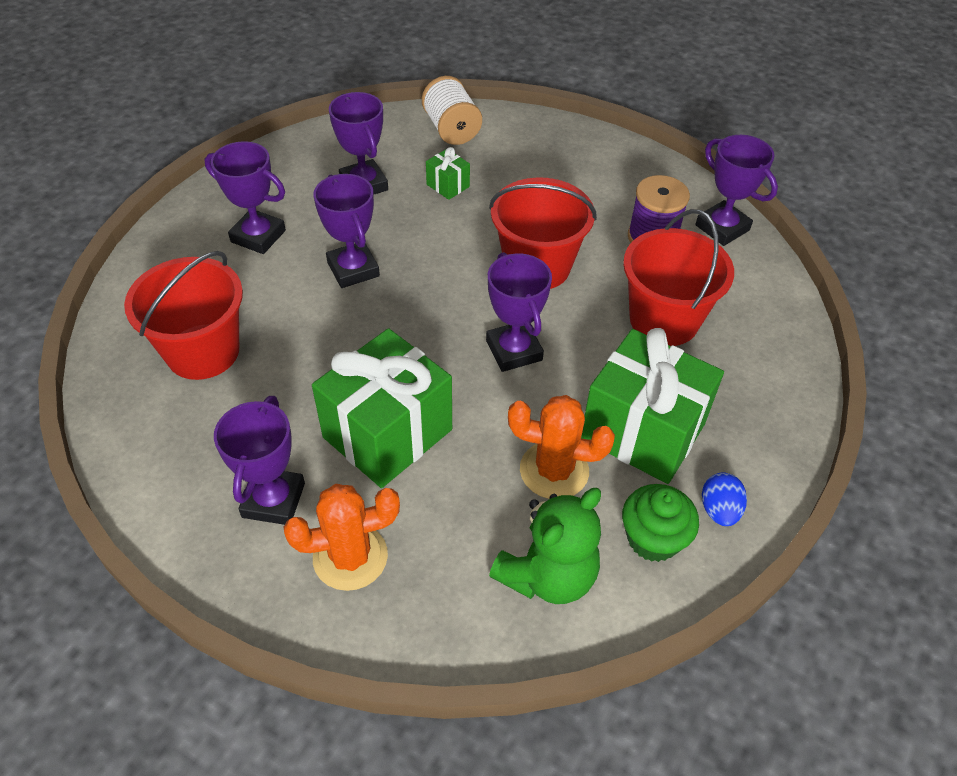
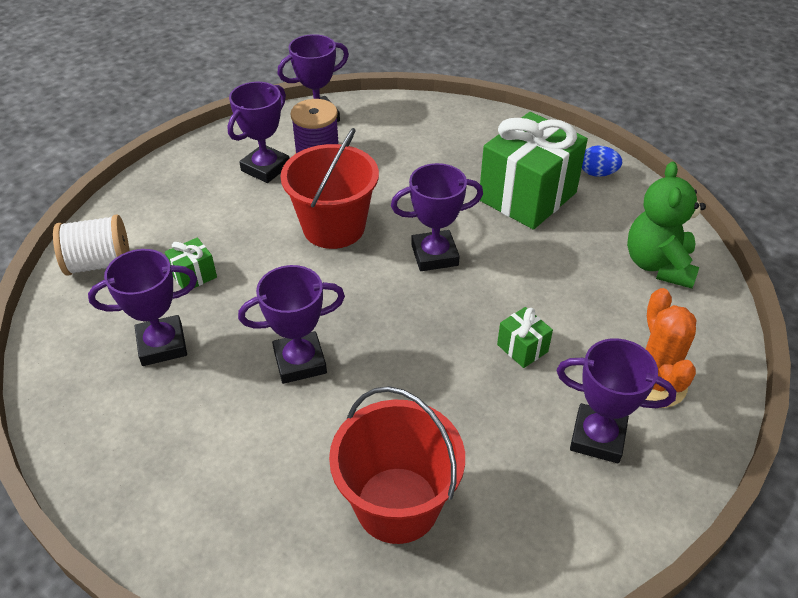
camera: 80 degrees left, 5 degrees down
(258, 236) = (216, 450): purple trophy -> purple trophy (265, 168)
(387, 433) = (522, 348): green gift -> green gift, size x0.42
(547, 575) = (658, 265): green teddy bear -> green teddy bear turned 135 degrees counterclockwise
(554, 470) = (563, 248): orange cactus -> none
(653, 538) = (623, 208): green cupcake -> none
(663, 320) = (415, 166): red bucket -> none

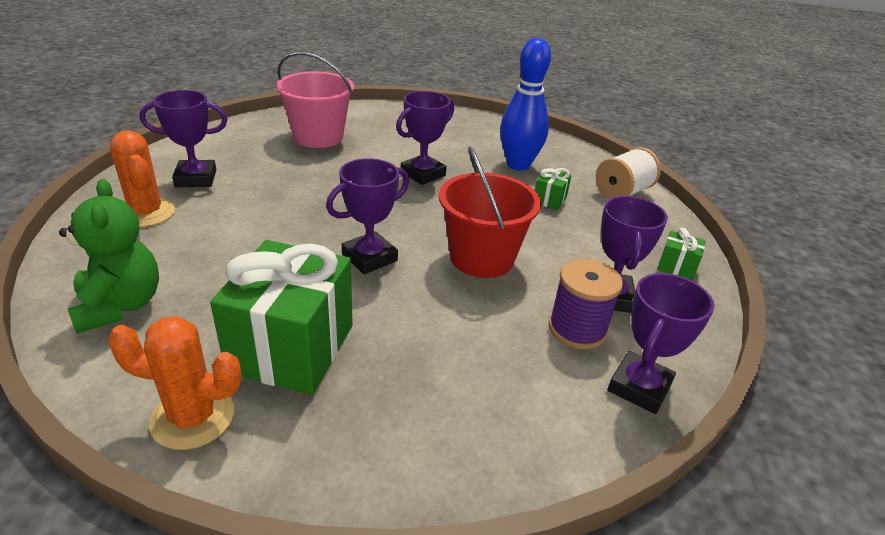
camera: 150 degrees right, 10 degrees down
(162, 345) = (518, 165): purple trophy -> blue bowling pin
(397, 504) = (318, 137): red bucket -> pink bucket
(522, 348) = (262, 211): green gift -> green gift (676, 267)
(597, 173) = (193, 417): blue egg -> orange cactus

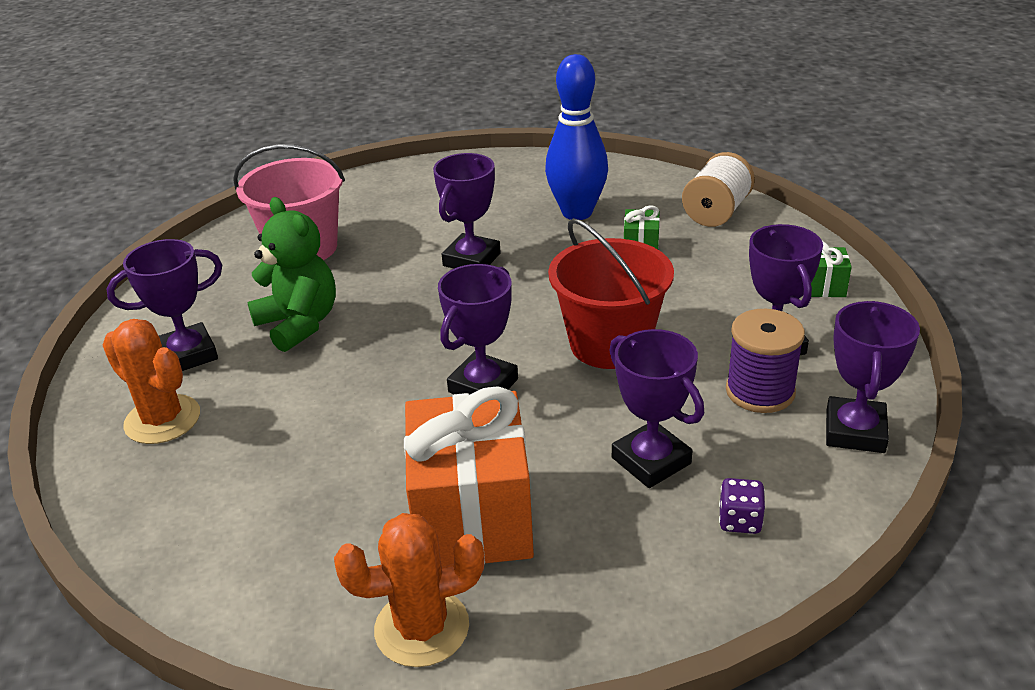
camera: 15 degrees left, 0 degrees up
(120, 306) = (231, 541): green teddy bear -> green teddy bear (299, 324)
(292, 348) = (472, 518): green gift -> orange gift
(455, 352) = (651, 460): none -> purple trophy
(495, 426) = (740, 520): none -> purple dice

